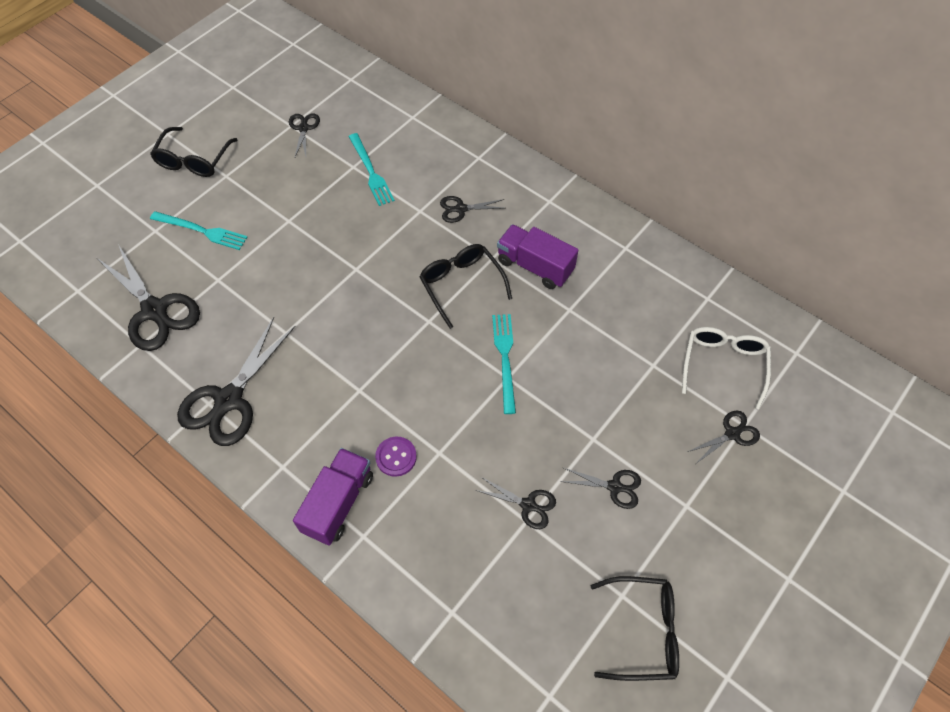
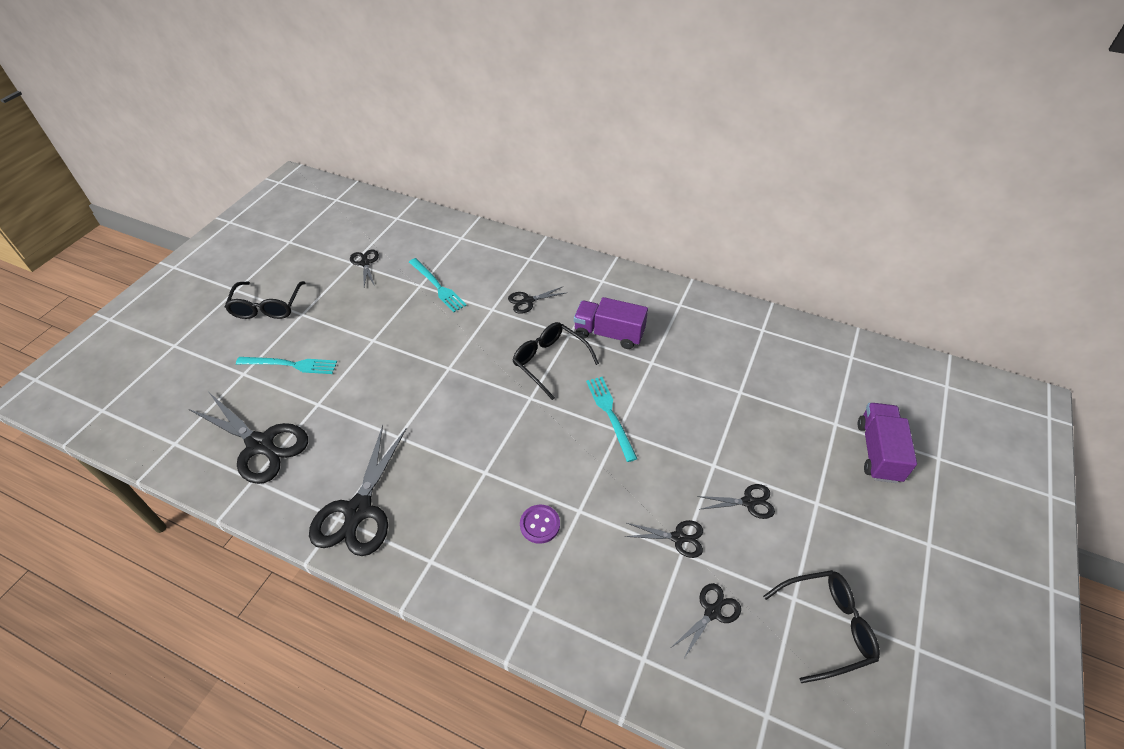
camera: 15 degrees left, 10 degrees down
(338, 503) = (497, 582): purple truck -> purple truck (878, 452)
(723, 365) = (797, 379): white glasses -> none
(732, 434) = (828, 433): black scissors -> black scissors (712, 612)

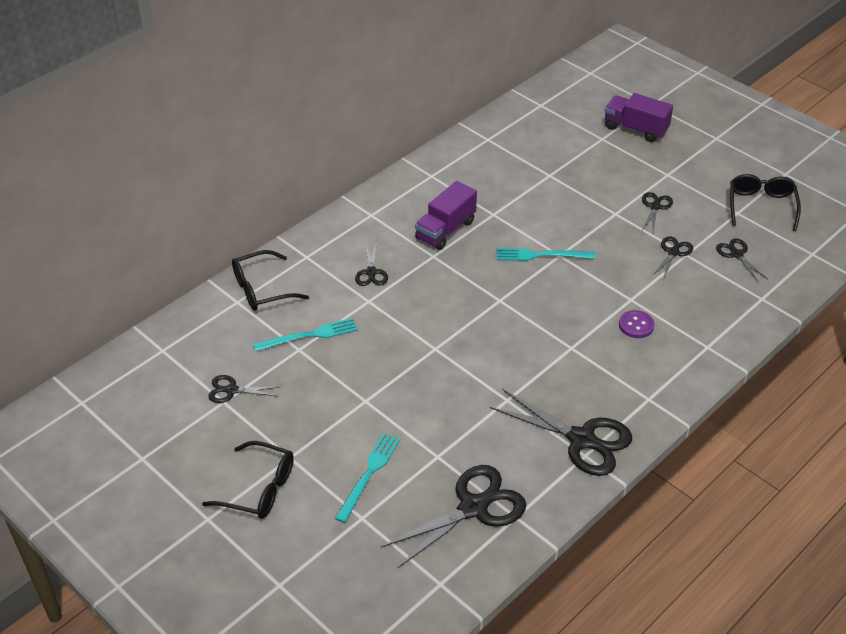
camera: 70 degrees left, 5 degrees down
(550, 362) = (462, 277): black glasses -> black glasses (262, 289)

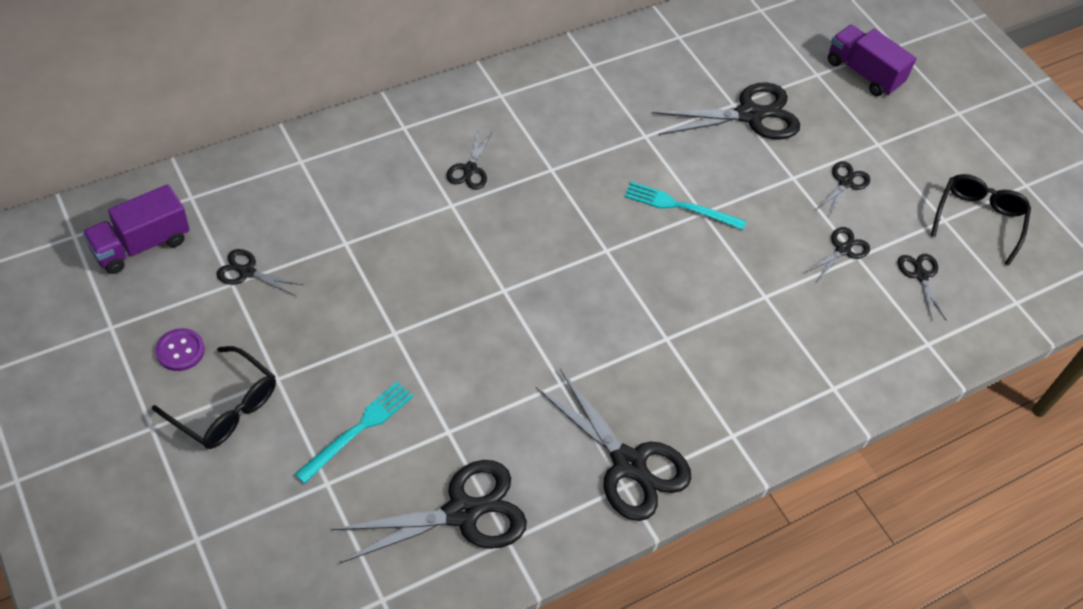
camera: 10 degrees right, 10 degrees up
(262, 289) = (335, 154): black glasses -> none
(309, 335) = (364, 229): turquoise fork -> none
(445, 230) = (579, 140): purple truck -> purple truck (141, 245)
(565, 179) = (749, 115): none -> black scissors
(636, 325) = (757, 333): purple button -> purple button (180, 351)

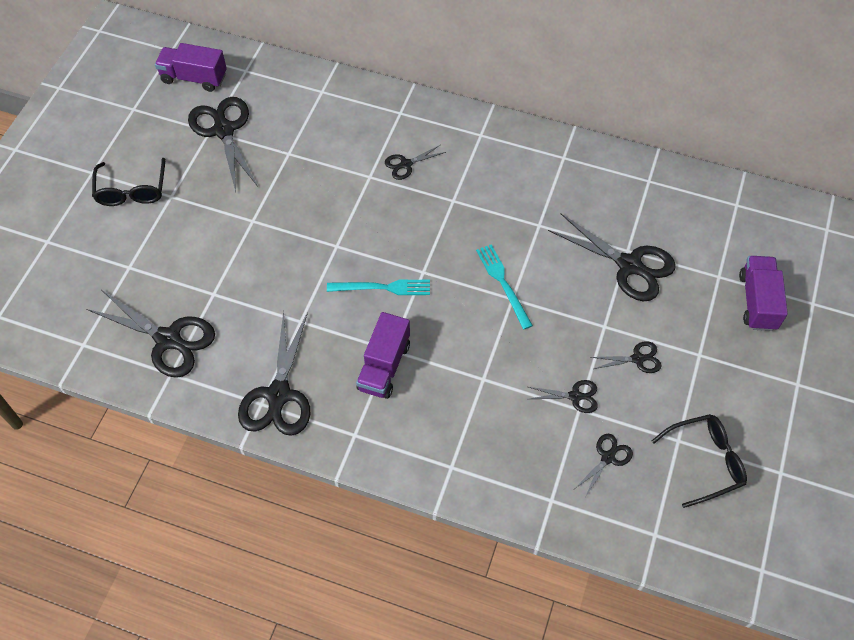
camera: 55 degrees right, 5 degrees up
(180, 351) = (147, 145): purple button -> none
(247, 272) = (224, 130): black scissors -> black scissors, size x1.97
(358, 429) = (175, 254): turquoise fork -> turquoise fork (383, 287)
(680, 357) = (384, 366): none -> purple truck

